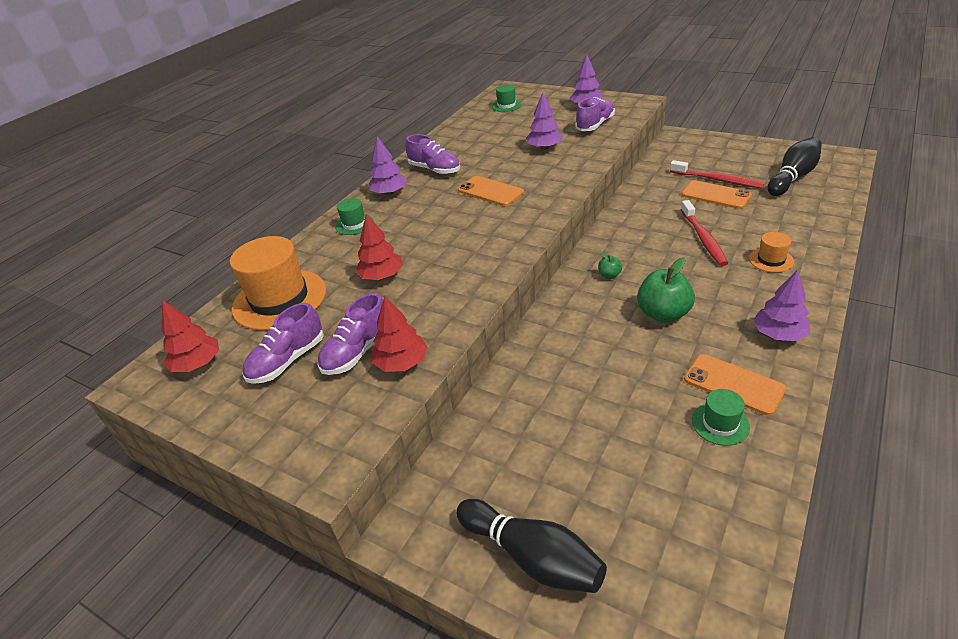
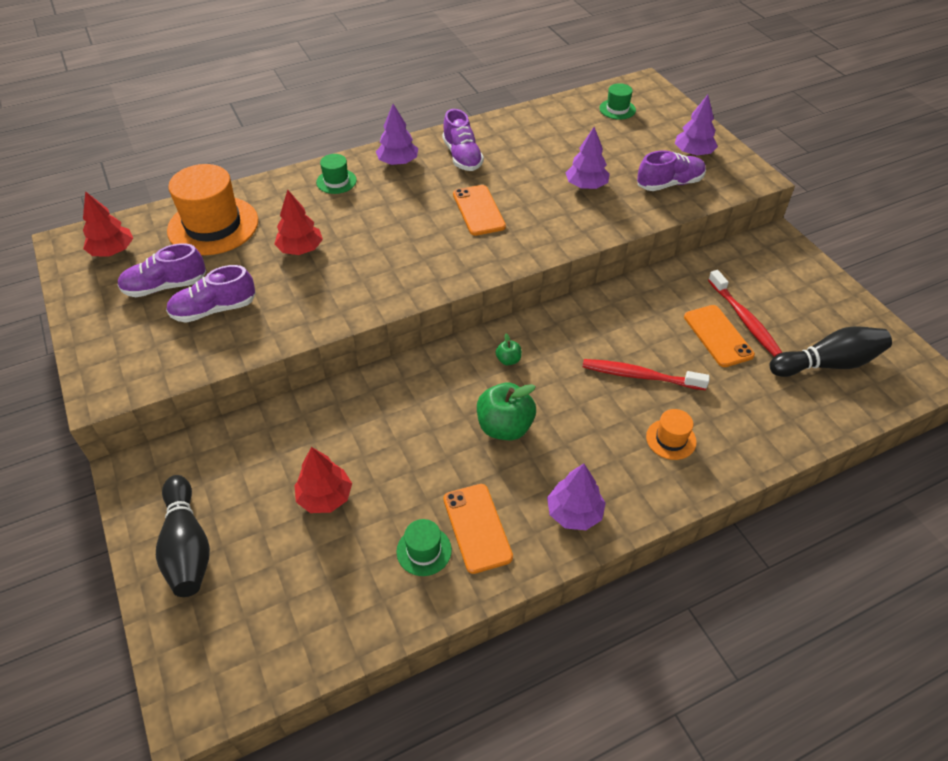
camera: 30 degrees right, 10 degrees up
(402, 363) = (230, 339): red tree -> red tree (325, 497)
(703, 238) = (640, 376): red toothbrush -> red toothbrush turned 75 degrees clockwise

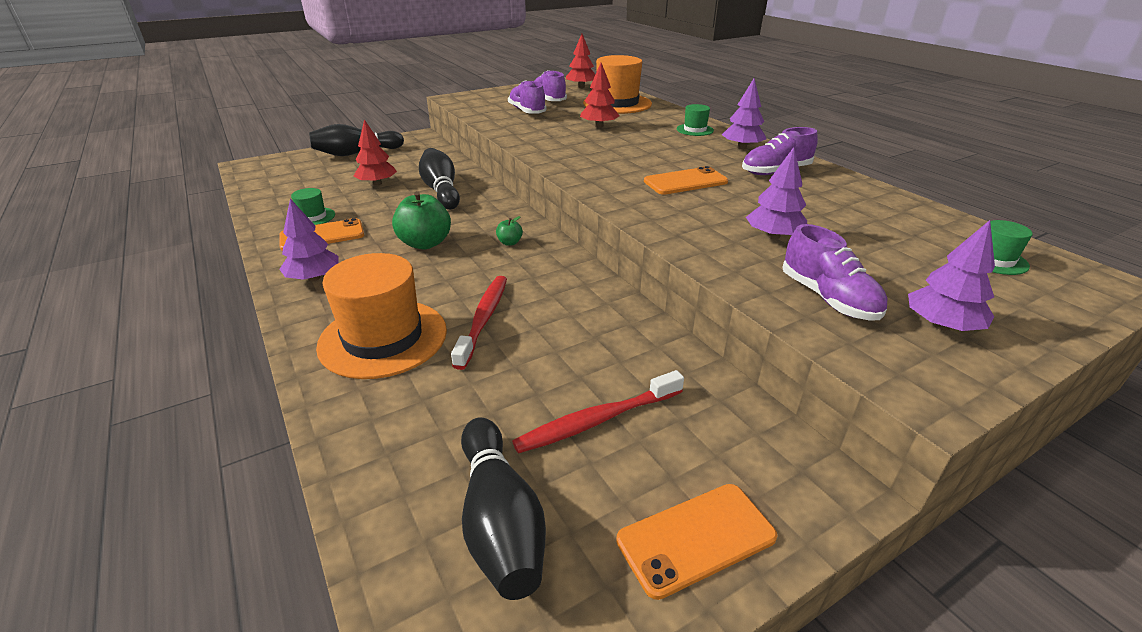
camera: 85 degrees right, 15 degrees down
(366, 424) = (441, 191): none -> black bowling pin
(671, 439) = (383, 338): orange hat -> orange hat, size x2.11
(718, 336) = (557, 389): orange phone -> orange phone (696, 538)

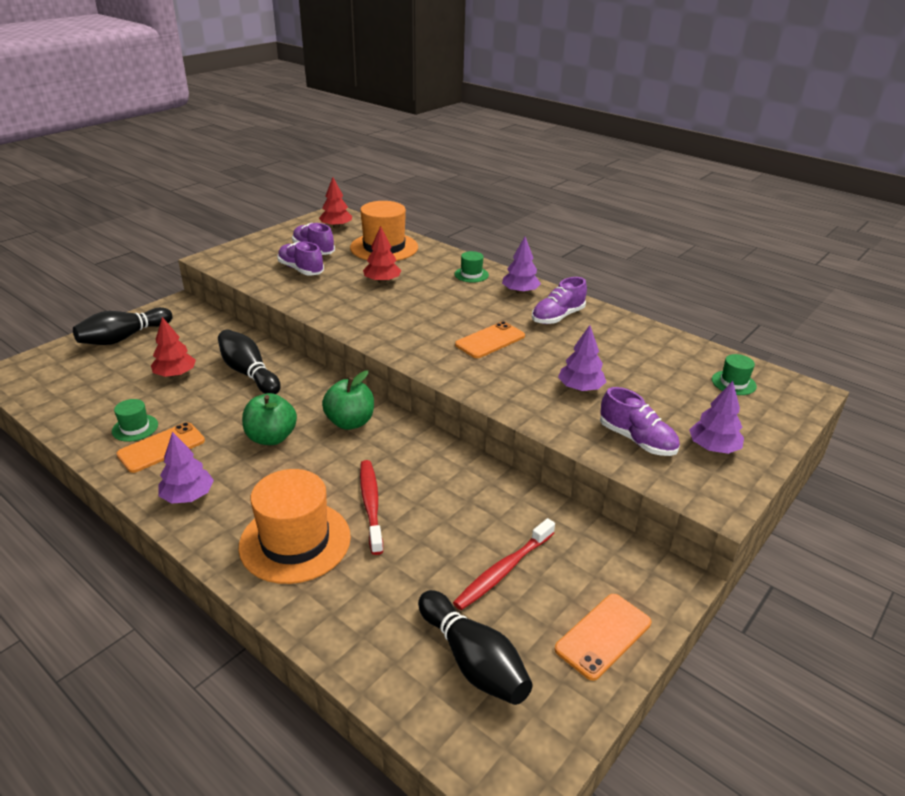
camera: 20 degrees left, 0 degrees up
(509, 243) = (350, 422): green apple -> green apple, size x2.10

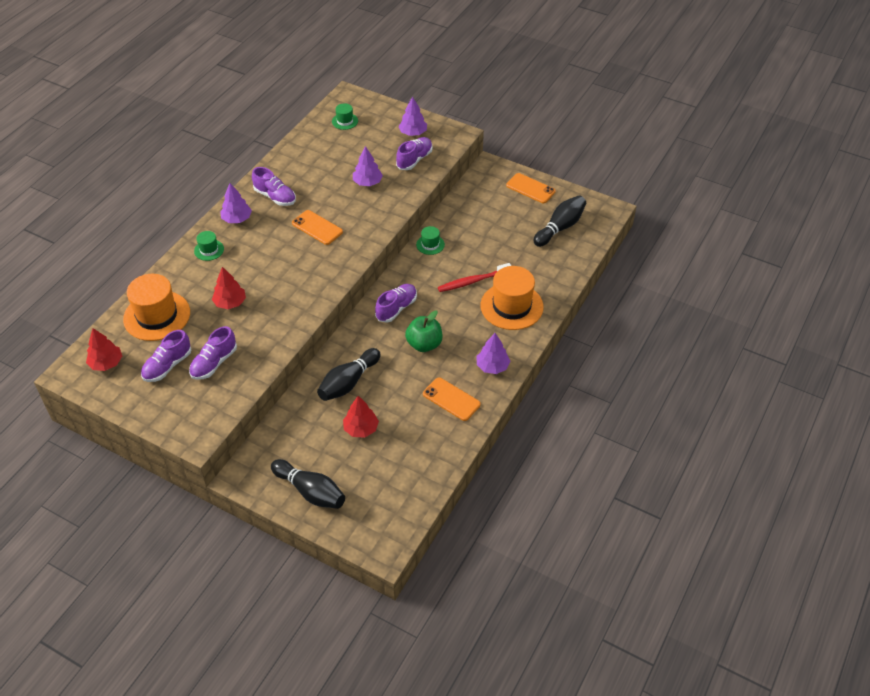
camera: 100 degrees left, 15 degrees up
(135, 428) = (434, 424): green hat -> green hat (430, 244)
(350, 422) = (396, 308): green apple -> purple shoe
(503, 570) = (503, 223): red toothbrush -> none

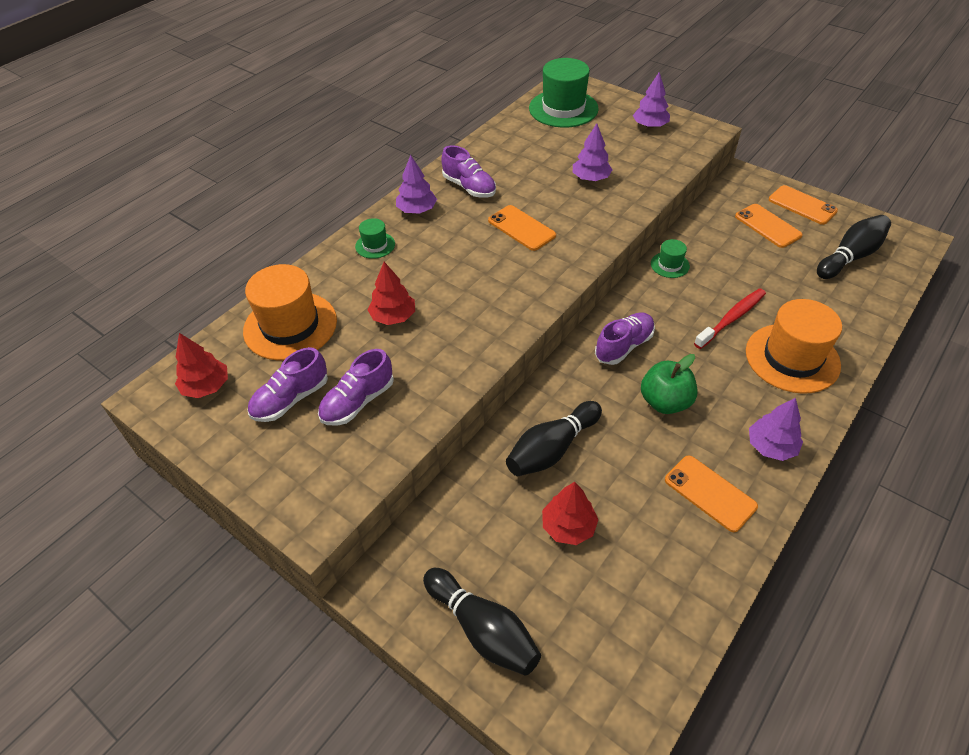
camera: 10 degrees right, 0 degrees up
(345, 121) = (563, 108): green hat -> green hat, size x2.11
(414, 160) = (652, 156): purple shoe -> none
(472, 281) = (731, 318): red toothbrush -> red toothbrush turned 150 degrees clockwise
(503, 207) = (767, 226): none -> orange phone

